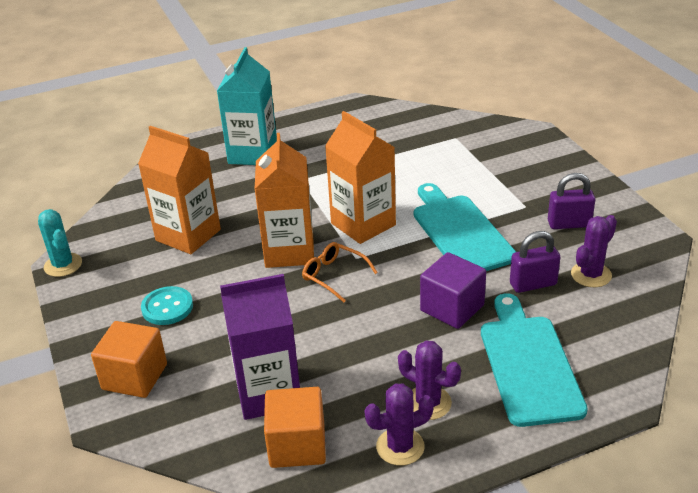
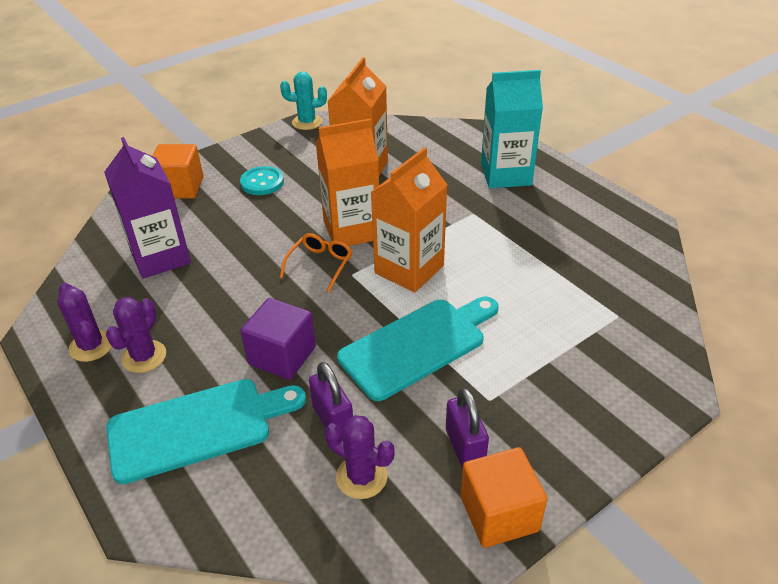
camera: 75 degrees right, 5 degrees up
(63, 265) = (307, 122): turquoise cactus -> turquoise cactus turned 45 degrees clockwise
(297, 445) = (100, 285): orange cube -> orange cube (499, 514)

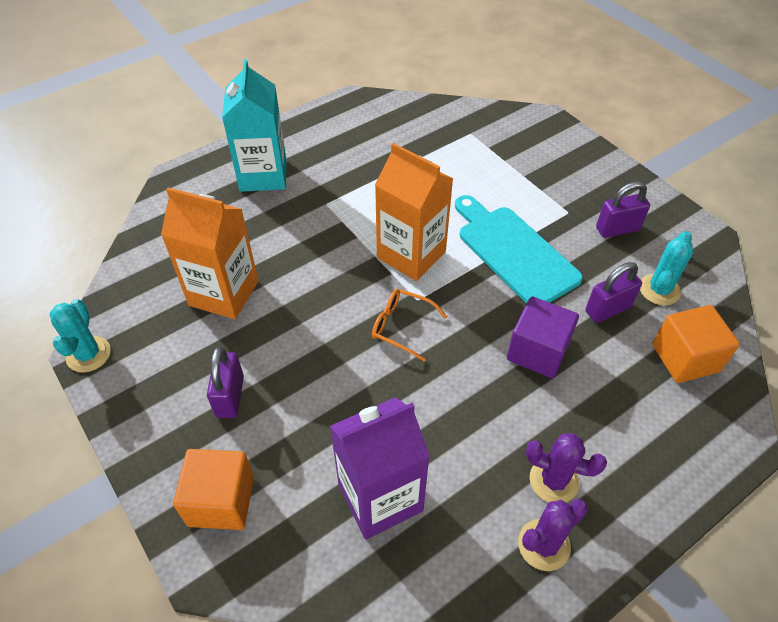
camera: 90 degrees left, 10 degrees up
(197, 428) = (637, 412): turquoise cutting board -> none
(262, 182) = (230, 396): turquoise button -> purple padlock
(351, 230) = (343, 300): orange carton -> none
(361, 477) = (659, 290): purple cactus -> turquoise cactus
(499, 514) = (669, 215): orange cube -> orange cube (685, 358)

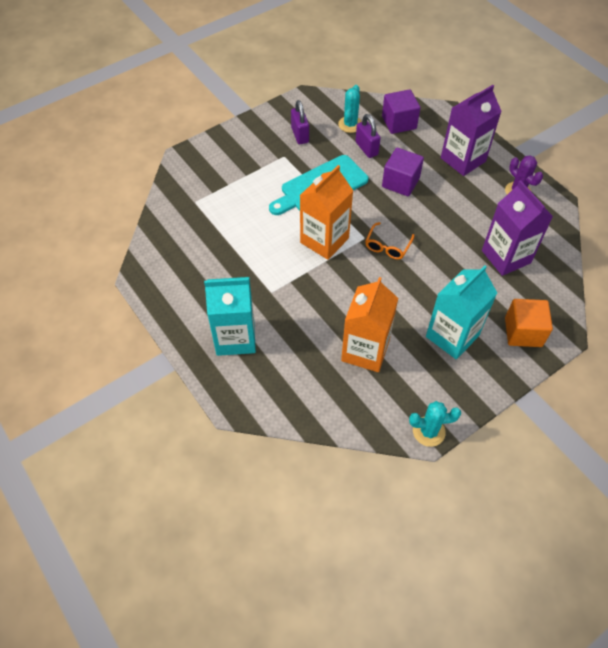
camera: 90 degrees left, 5 degrees up
(230, 396) = (452, 336): purple padlock -> turquoise carton
(554, 480) = (482, 184): purple cactus -> none
(612, 454) = (463, 160): none -> purple carton
(659, 290) = (350, 124): turquoise cactus -> turquoise cactus turned 75 degrees clockwise
(685, 358) = (399, 122): orange cube -> purple cube

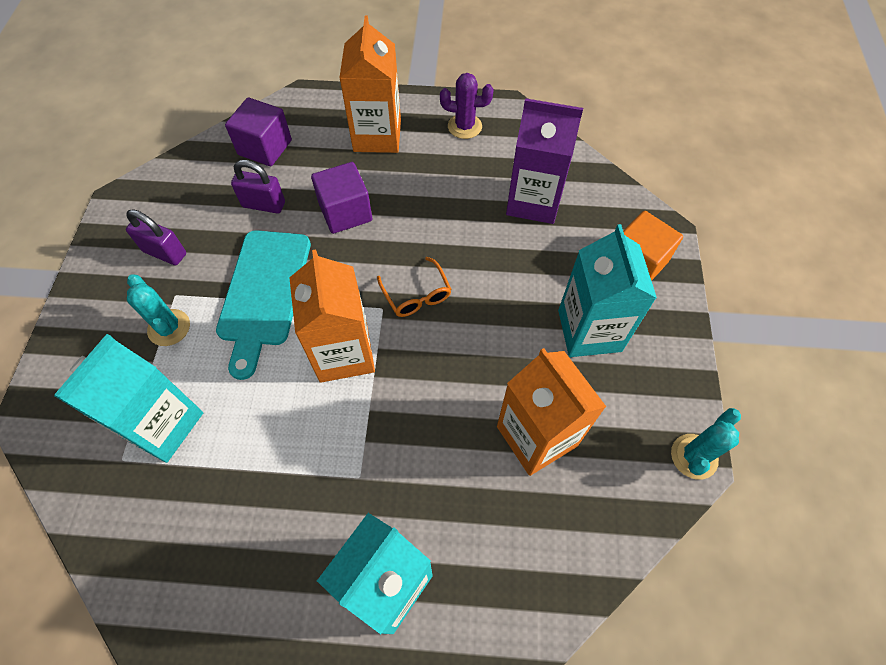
camera: 50 degrees left, 5 degrees up
(223, 202) = (163, 424): none -> turquoise carton
(350, 124) = (212, 192): turquoise cactus -> turquoise cactus (169, 328)
(463, 160) = (377, 136): purple carton -> orange carton

